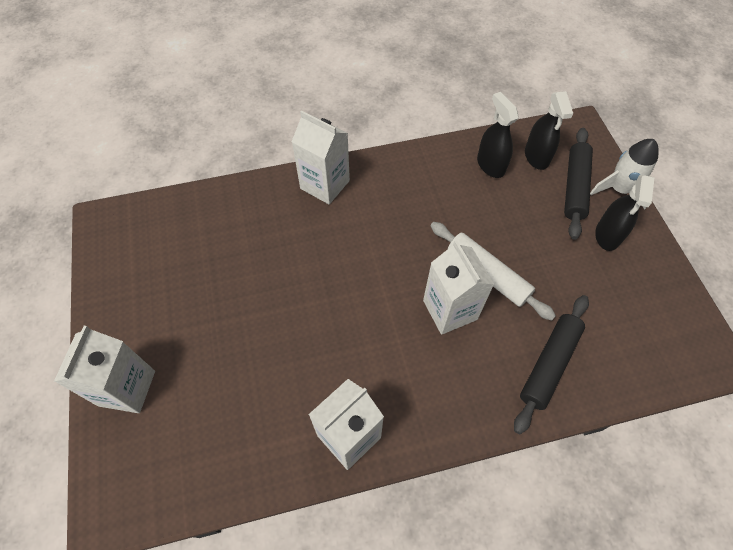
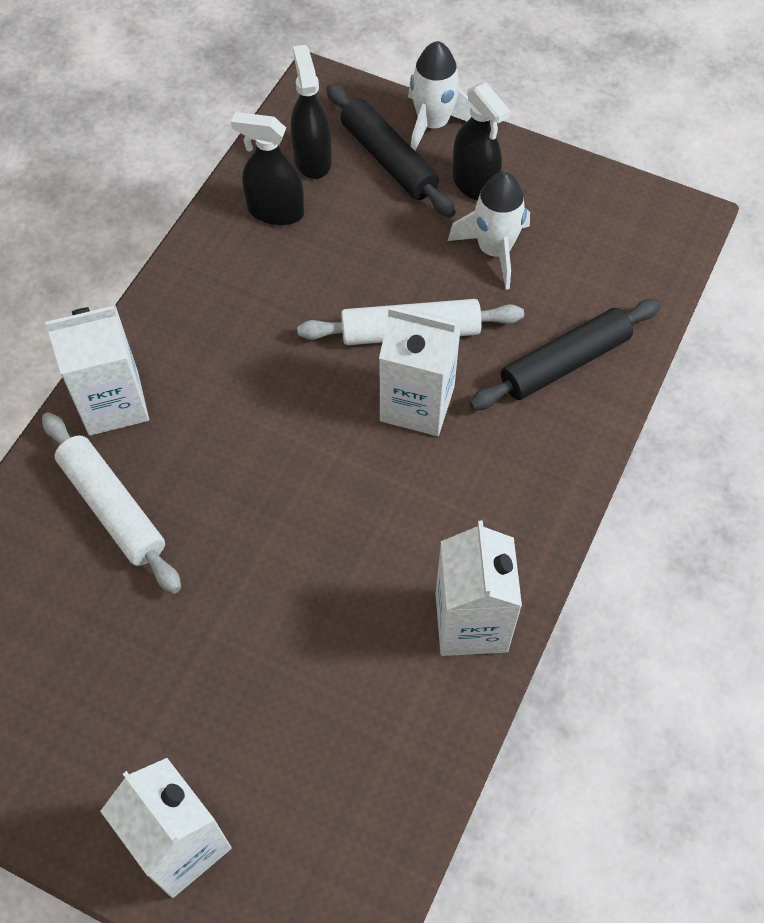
camera: 50 degrees left, 0 degrees up
(272, 226) = (112, 508): none -> white rolling pin
(536, 157) = (312, 159): black spray bottle -> black spray bottle turned 135 degrees counterclockwise
(549, 364) = (564, 363): black rolling pin -> black rolling pin turned 75 degrees clockwise
(578, 275) = (494, 250): none -> white rocket

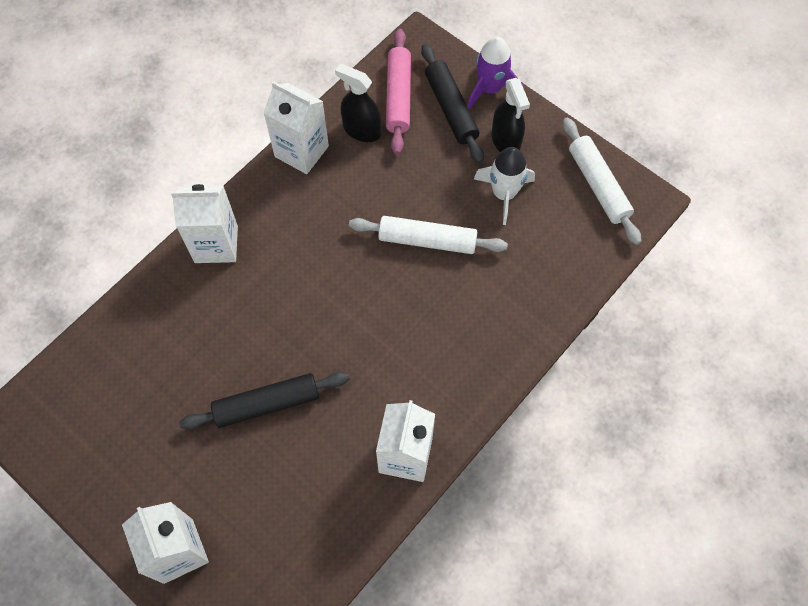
camera: 15 degrees right, 5 degrees up
(112, 508) = (196, 317): white rolling pin -> white rolling pin (598, 185)
(312, 159) = (398, 97): black spray bottle -> pink rolling pin
(417, 404) = (416, 293): white carton -> white carton (301, 151)
(433, 124) = (490, 88): white rocket -> purple rocket
(564, 363) = (526, 288): black rolling pin -> black rolling pin (267, 404)

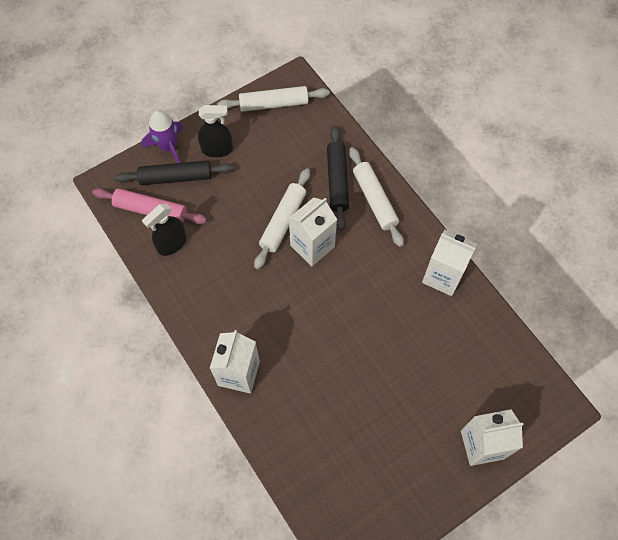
camera: 75 degrees left, 0 degrees up
(267, 404) = (384, 360): black rolling pin -> black rolling pin (337, 181)
(301, 151) = (175, 291): white carton -> white carton (312, 246)
(494, 342) = (374, 200): none -> white rolling pin
(503, 194) = (261, 163): white rocket -> none

